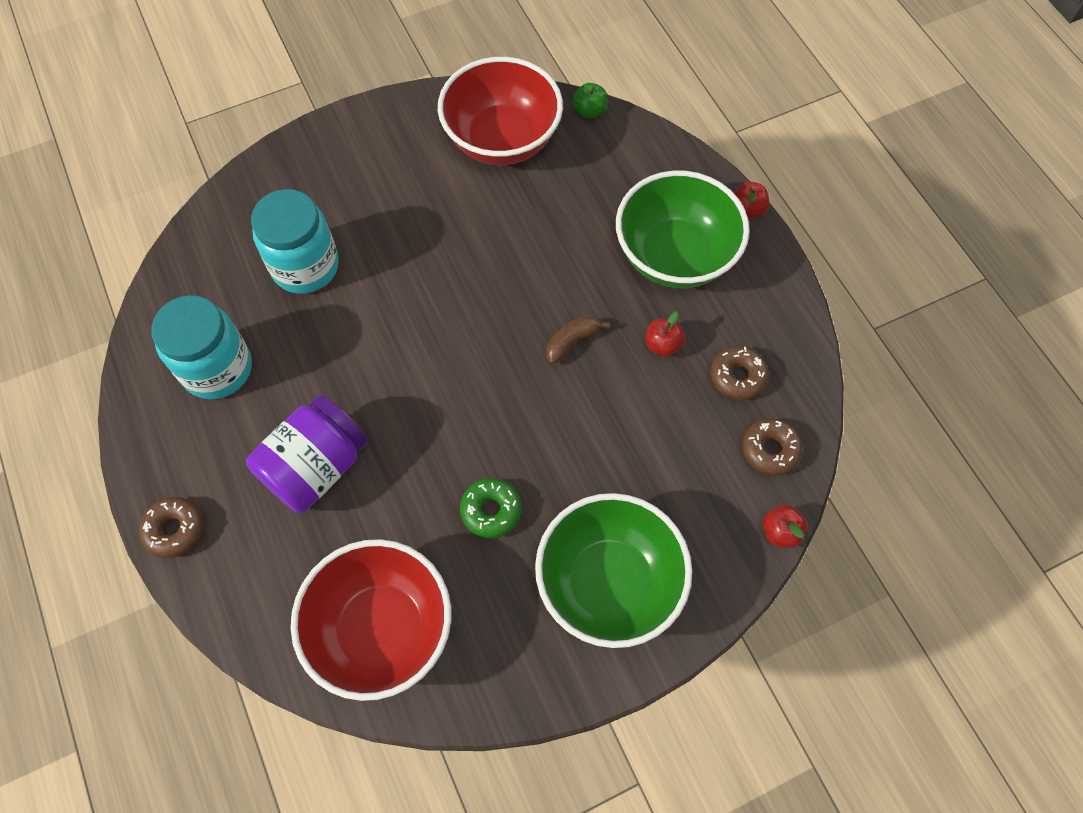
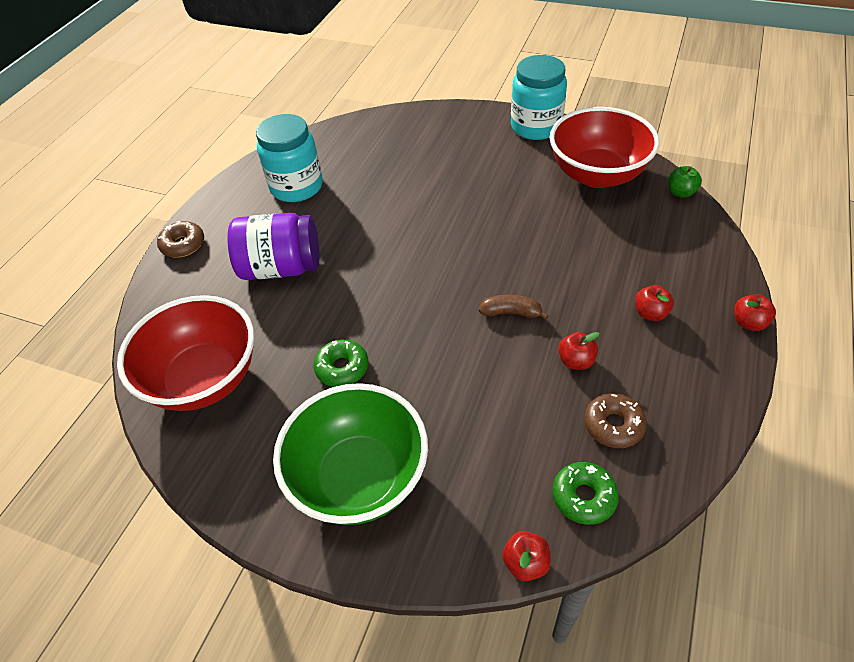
camera: 50 degrees right, 15 degrees down
(305, 266) = (400, 169): turquoise jar -> turquoise jar (536, 127)
(675, 256) = (650, 313): green bowl -> red apple
(770, 450) = (584, 497): brown donut -> green donut

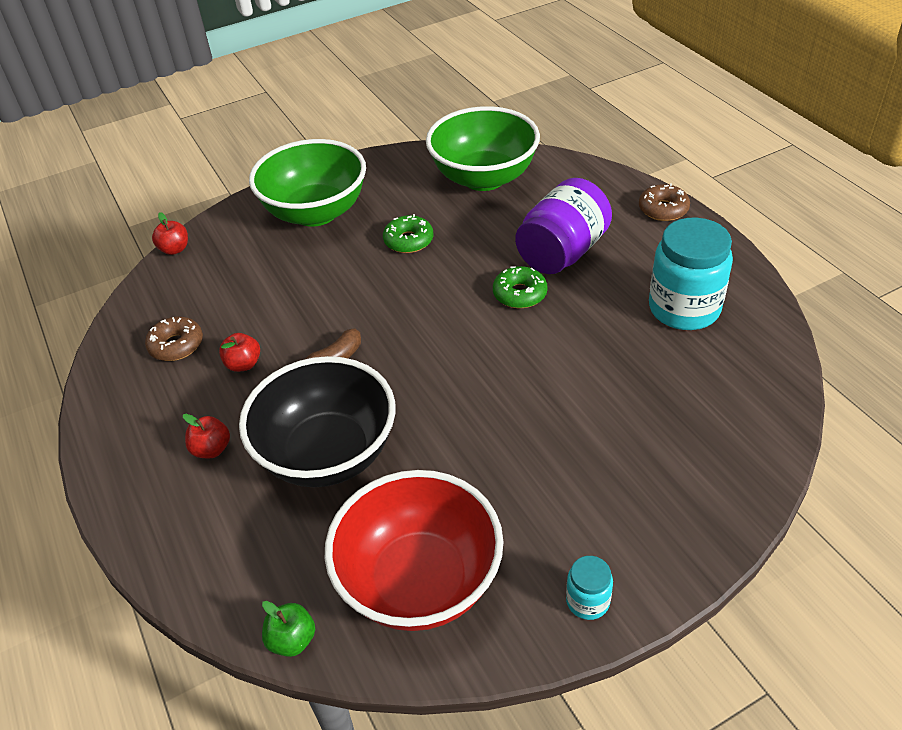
camera: 130 degrees right, 5 degrees down
(204, 379) = (484, 178): red bowl -> green bowl
(536, 127) = (587, 601): turquoise jar -> turquoise jar, size x0.47
(580, 257) = (328, 454): none -> black bowl
(584, 497) = (164, 296): green donut -> green donut (520, 294)
(748, 323) = (109, 511): red apple -> none

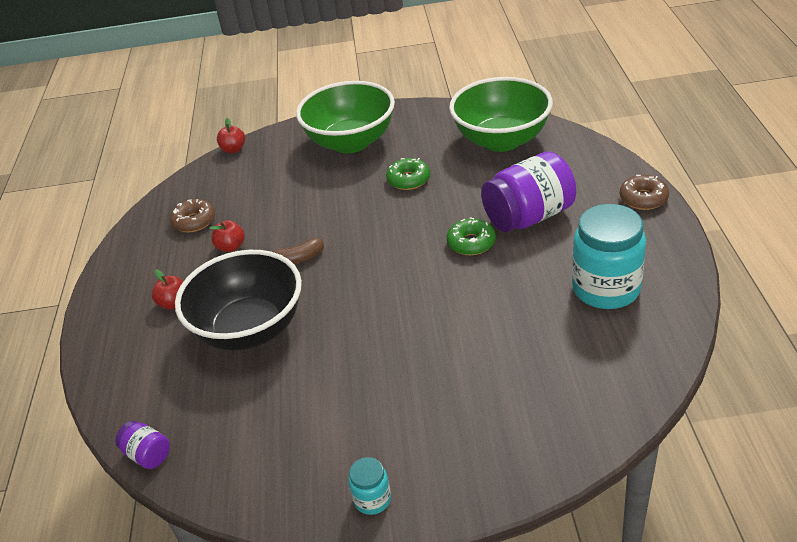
camera: 25 degrees right, 5 degrees down
(292, 640) = (148, 455): green apple -> purple jar
(420, 581) = (258, 443): red bowl -> none

